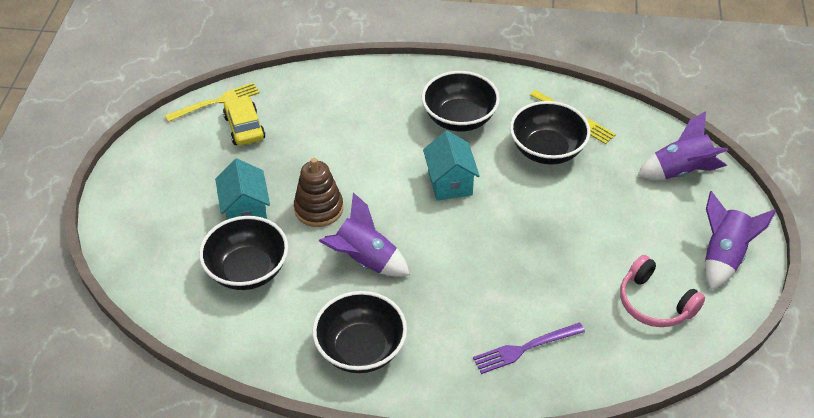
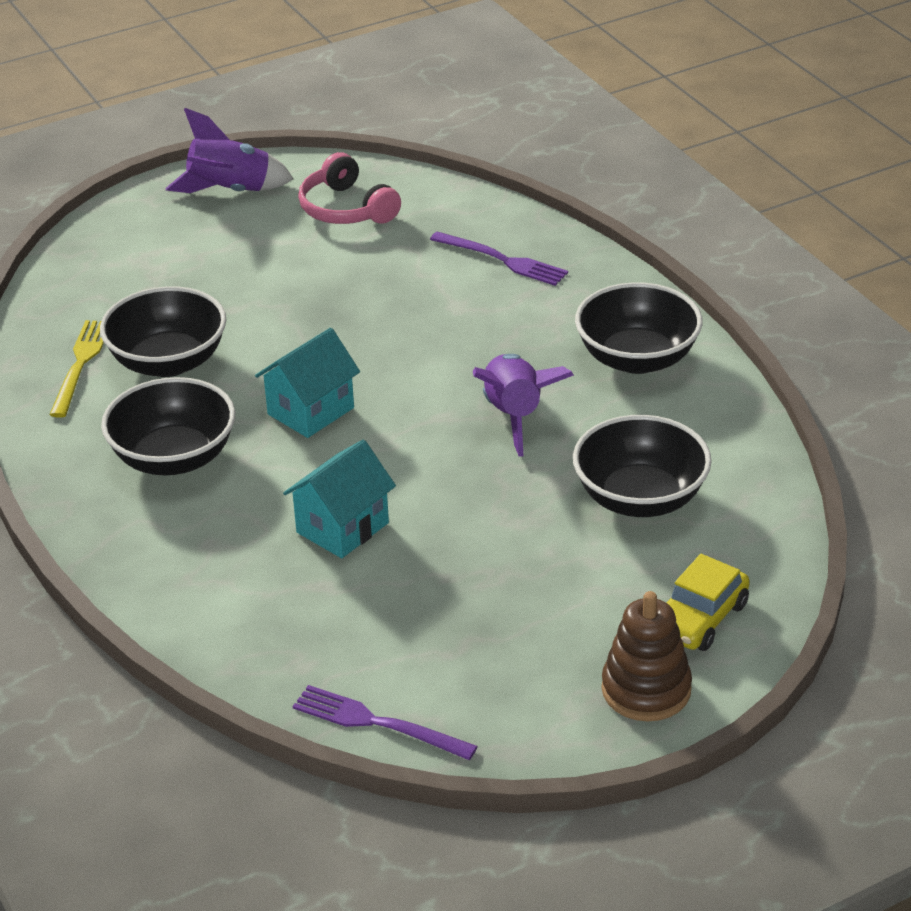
camera: 125 degrees left, 10 degrees down
(216, 102) = (377, 723): yellow fork -> purple fork
(244, 127) = (400, 655): yellow car -> yellow car (700, 618)
(246, 211) = (553, 556): turquoise house -> turquoise house (342, 527)
(319, 209) = (475, 495): brown stacking toy -> brown stacking toy (646, 690)
(655, 303) = (346, 209): pink headphones -> pink headphones turned 135 degrees clockwise
(680, 171) = (110, 256): purple rocket -> none

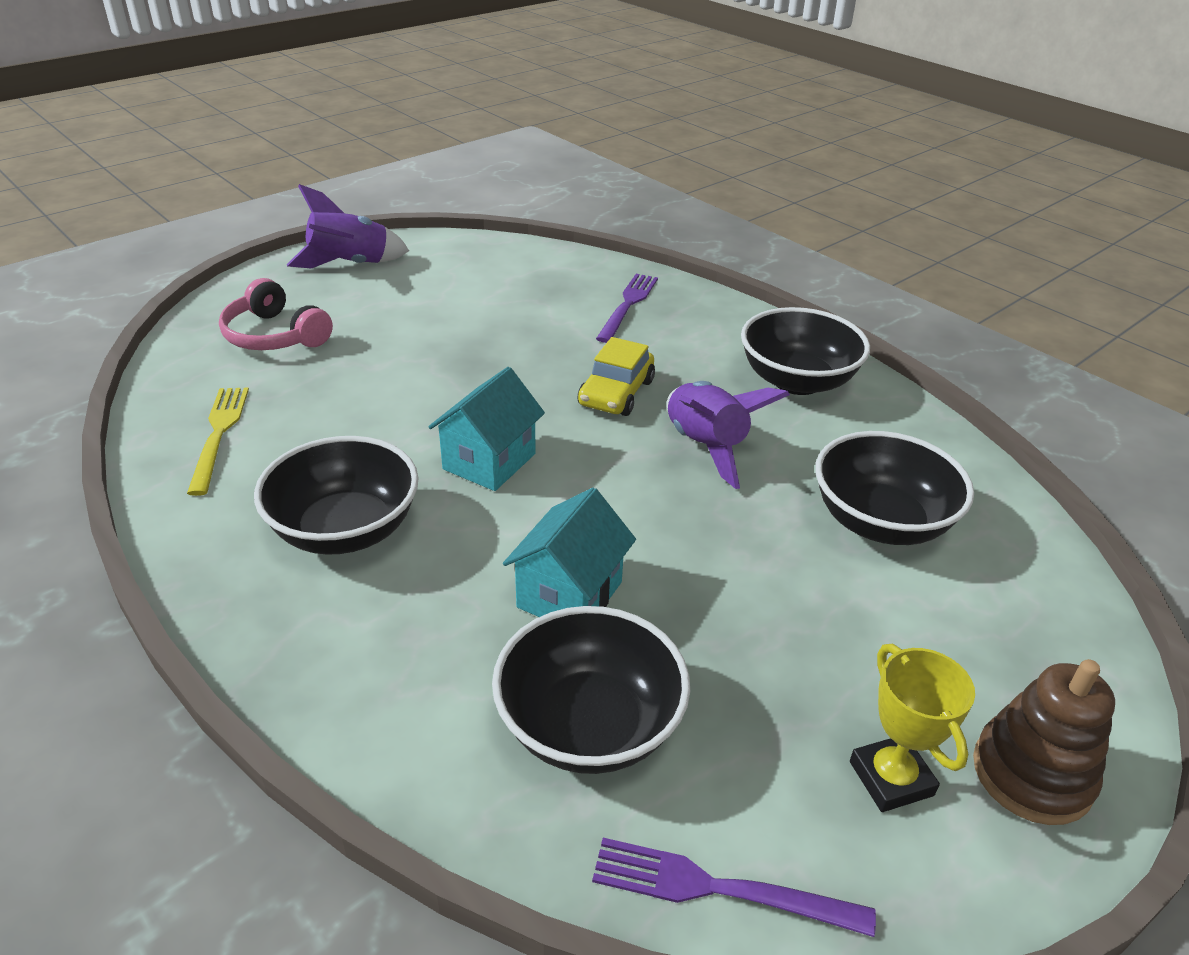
camera: 15 degrees left, 0 degrees up
(168, 362) = (318, 423): black bowl -> black bowl (589, 725)
(346, 209) = (466, 272): pink headphones -> pink headphones (275, 335)
(502, 260) = (628, 305): purple fork -> purple fork turned 90 degrees counterclockwise
(535, 679) = (891, 778): none -> yellow trophy
(700, 618) = (1031, 661): yellow car -> yellow car (616, 393)

